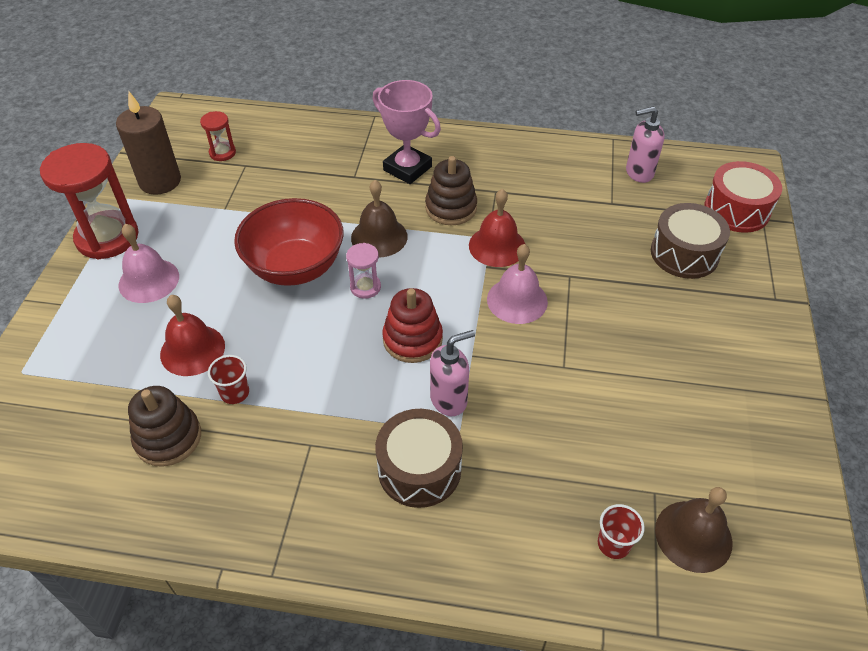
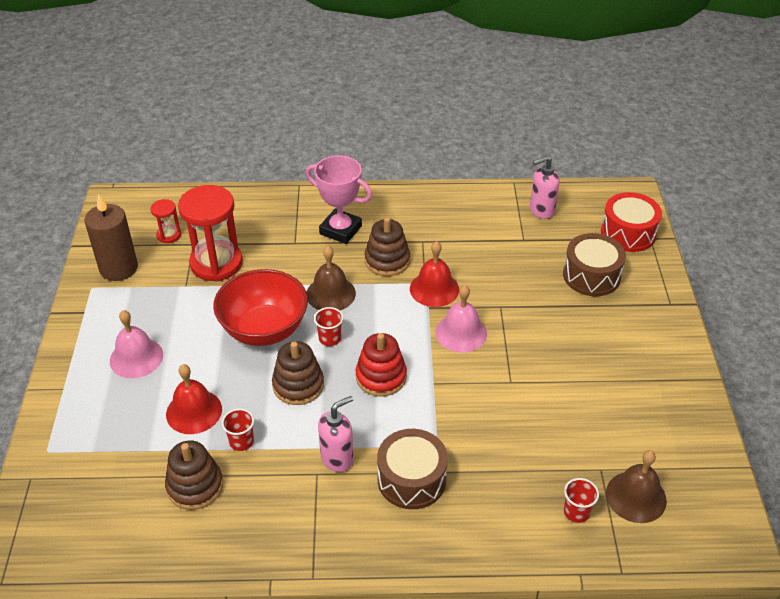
camera: 10 degrees left, 5 degrees down
(107, 237) = (86, 325): red hourglass -> red hourglass (216, 263)
(316, 336) = (298, 385): none -> brown stacking toy
(365, 287) = (330, 338): pink hourglass -> red cup
(449, 400) = (423, 421): pink soap dispenser -> pink soap dispenser (337, 458)

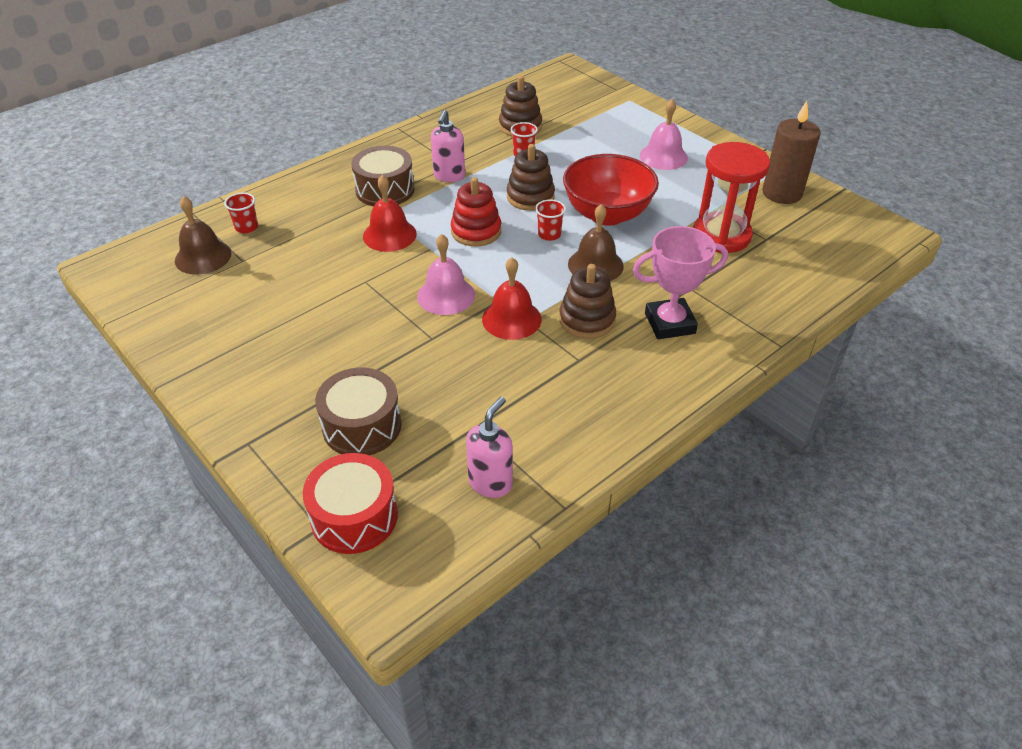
camera: 140 degrees right, 0 degrees up
(169, 235) = (796, 234): red hourglass -> none
(194, 411) = (577, 152): red bell -> red bell (389, 235)

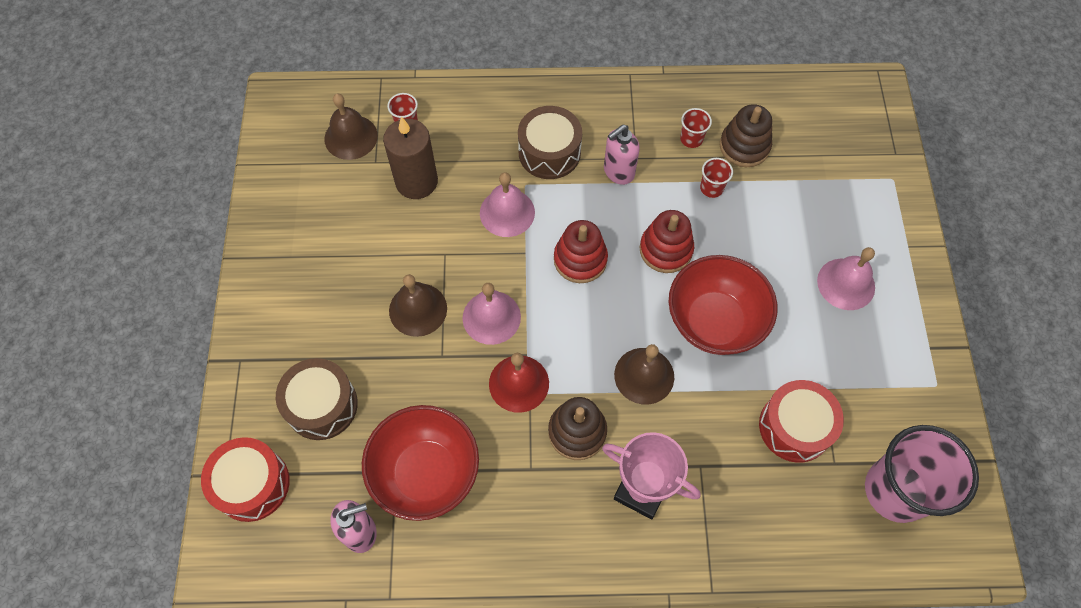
camera: 40 degrees right, 20 degrees up
(380, 323) = (418, 309): none -> brown bell
(389, 235) = (507, 212): red bell -> pink bell
(501, 412) = (426, 473): none -> red bowl
(530, 197) = (666, 250): brown stacking toy -> red stacking toy
(549, 234) = (639, 309): red cup -> red cup (691, 139)
(721, 235) = (795, 427): red hourglass -> red drum
(782, 193) = (916, 418): brown candle -> brown candle (416, 181)
(815, 231) = (896, 490): none -> pink cup

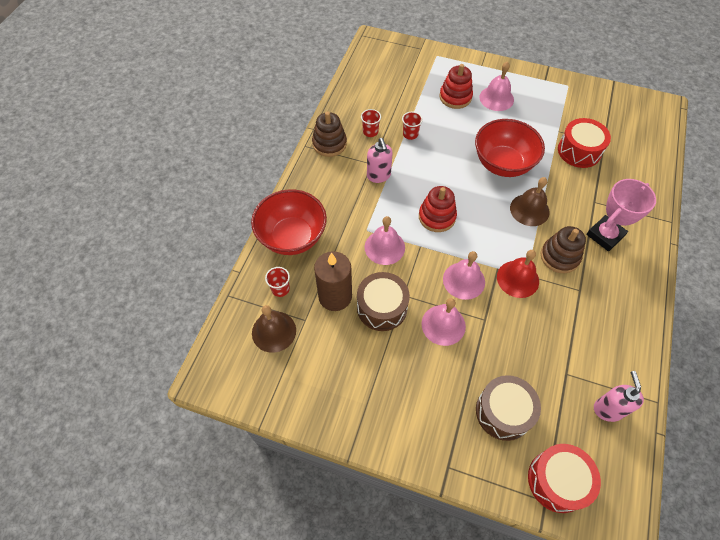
camera: 70 degrees left, 5 degrees down
(418, 309) = (443, 325): brown bell -> pink bell
(426, 473) = (571, 354): red bowl -> red bowl (292, 237)
(549, 152) = (346, 208): brown drum -> brown drum (382, 307)
(666, 250) = (445, 170): red stacking toy -> red stacking toy (455, 97)
(744, 146) = (387, 109): brown stacking toy -> brown stacking toy (329, 144)
(896, 490) = (624, 123): pink cup -> none

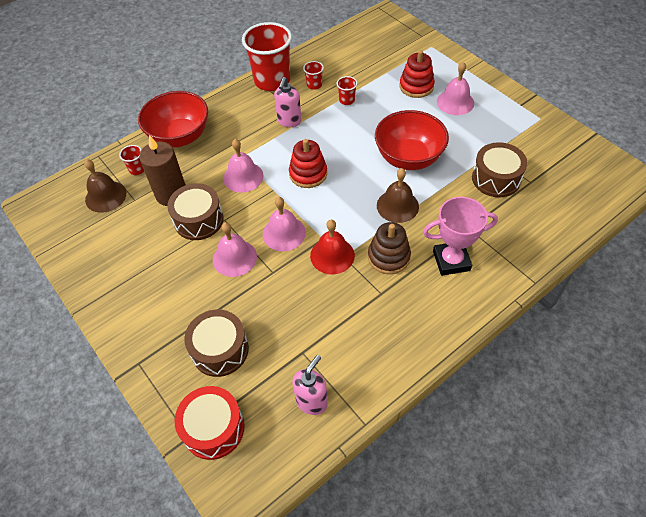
camera: 35 degrees right, 5 degrees down
(329, 144) = (272, 81): brown stacking toy -> red cup
(579, 151) = (496, 179): red drum -> brown drum

